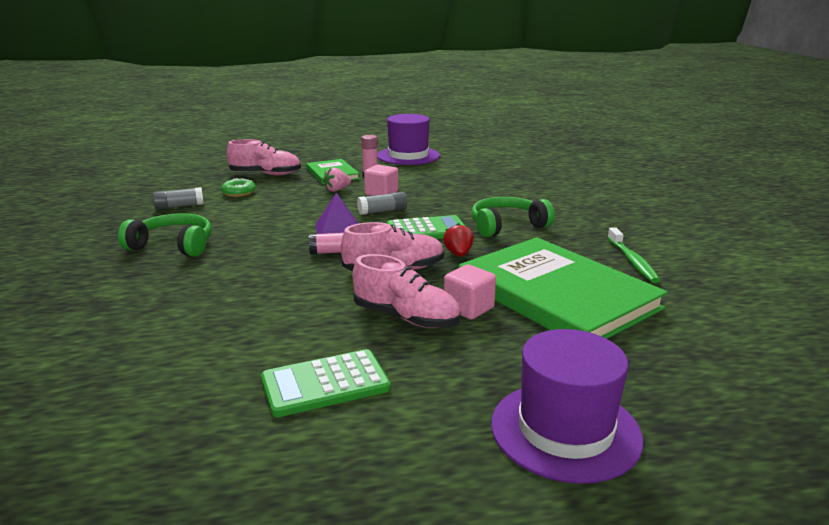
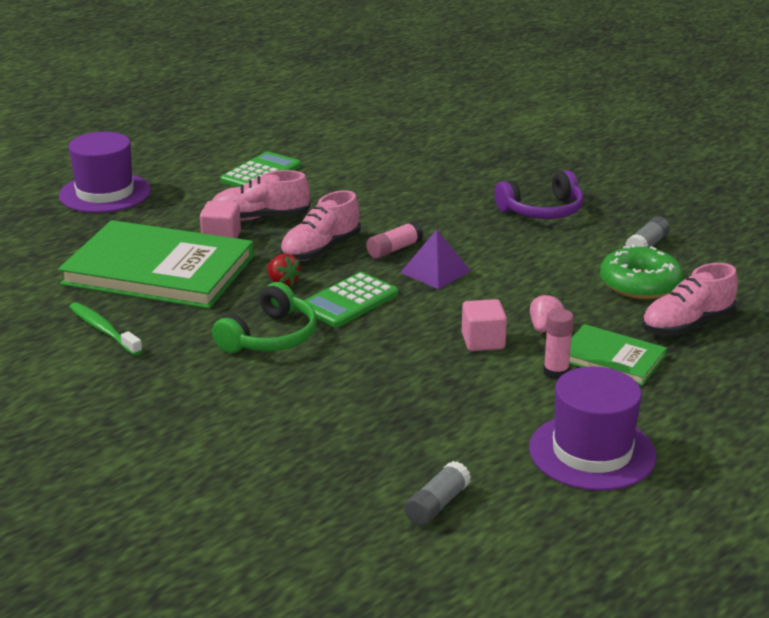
camera: 145 degrees right, 5 degrees up
(173, 245) = (542, 211): green headphones -> purple headphones
(239, 192) = (640, 284): green donut -> green donut, size x1.76
(382, 211) = (433, 312): grey glue stick -> grey glue stick (437, 505)

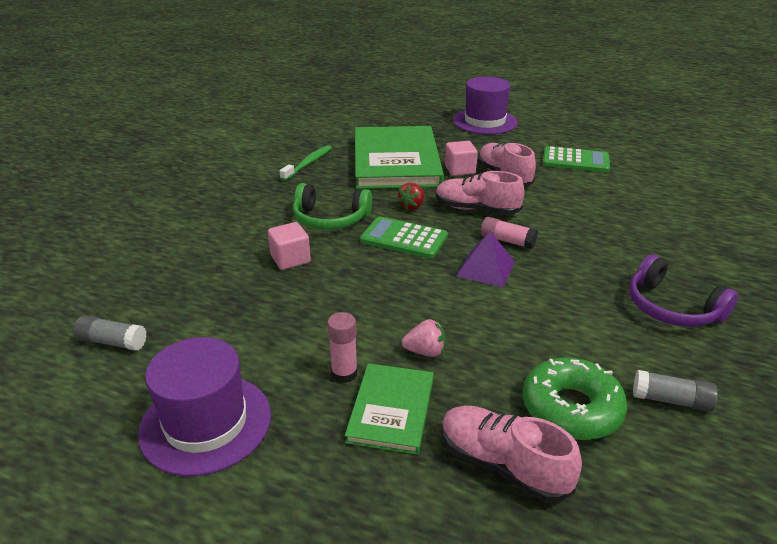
camera: 70 degrees right, 5 degrees up
(483, 341) = (378, 318): pink cube -> pink cube (290, 259)

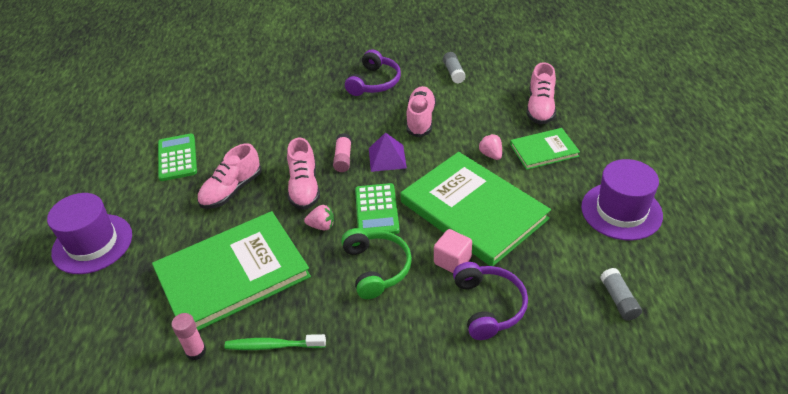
camera: 115 degrees left, 10 degrees up
(217, 260) = (488, 306): none -> purple headphones
(341, 297) = (473, 210): none -> green book
(344, 373) = (537, 177): pink glue stick -> pink glue stick (196, 351)
(412, 206) = (322, 226): red strawberry -> pink strawberry
(460, 170) = (231, 221): pink cube -> none
(550, 319) = (421, 119): none -> pink shoe
(571, 408) = (486, 98): green donut -> none

